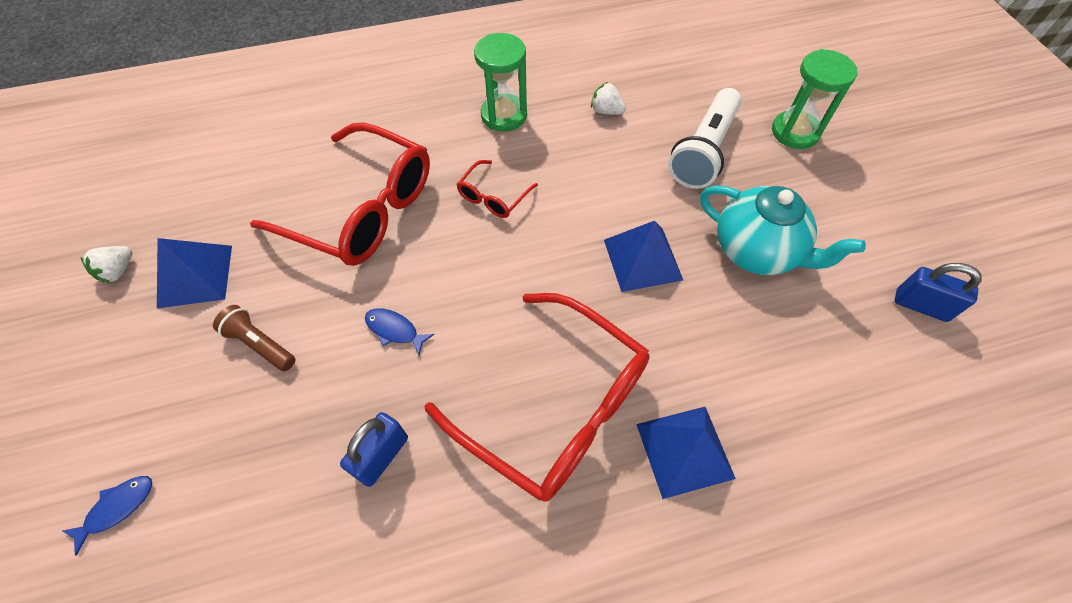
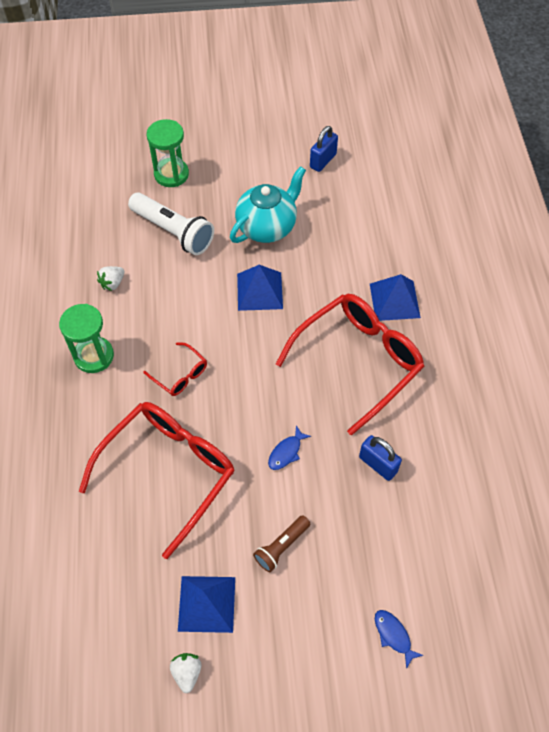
camera: 80 degrees left, 0 degrees up
(118, 271) = (187, 672): white strawberry -> white strawberry turned 135 degrees counterclockwise

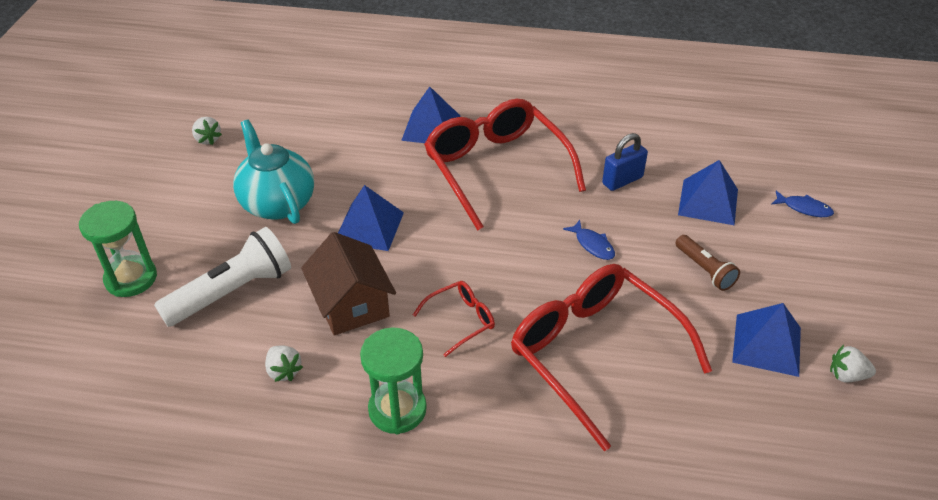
camera: 75 degrees left, 15 degrees down
(179, 303) = (351, 304): none -> brown house
(323, 161) = (208, 139): blue padlock -> white strawberry
(373, 543) = (708, 202): none -> blue pyramid
(393, 635) = (804, 208): blue fish -> blue fish turned 135 degrees counterclockwise

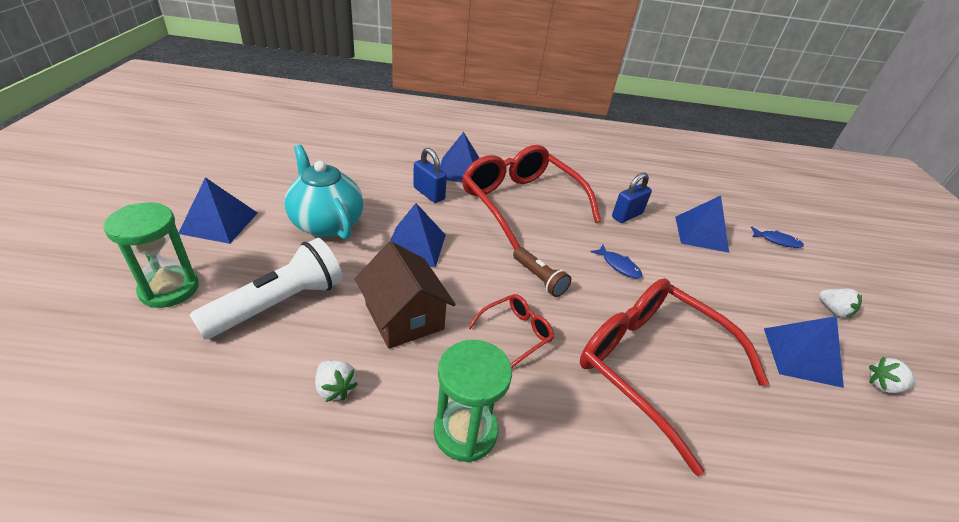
camera: 10 degrees left, 5 degrees down
(169, 206) = (219, 223): none -> blue pyramid
(208, 139) = (261, 170): white strawberry -> white strawberry (833, 310)
(391, 161) = (429, 193): none -> blue padlock
(704, 270) = (720, 288): brown flashlight -> brown flashlight (539, 278)

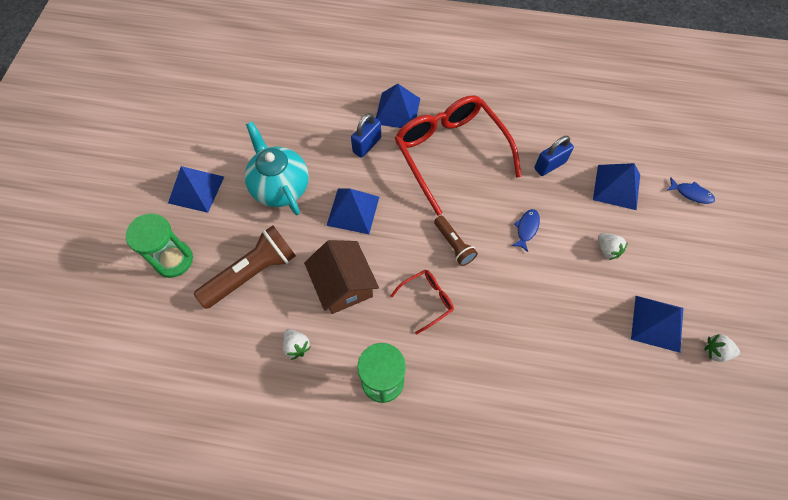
camera: 10 degrees right, 25 degrees up
(279, 304) = (252, 273): white flashlight -> brown flashlight
(429, 193) = (367, 145): blue padlock -> blue padlock turned 75 degrees clockwise
(618, 266) = (526, 229): blue fish -> blue fish turned 120 degrees counterclockwise
(651, 366) = (528, 331): red glasses -> none
(833, 310) = (709, 276): white strawberry -> white strawberry (607, 250)

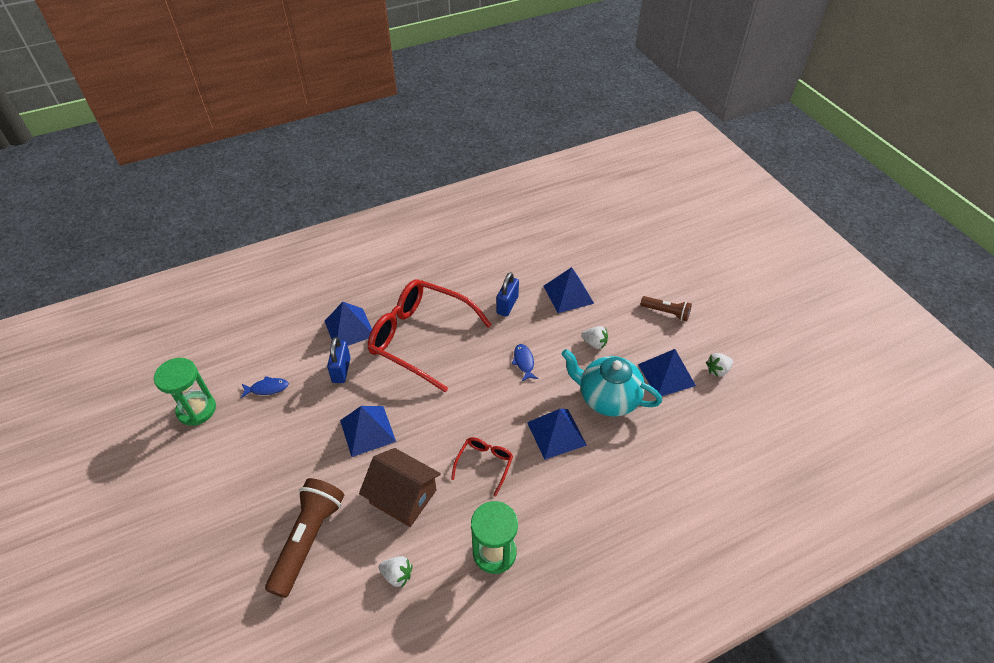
camera: 35 degrees left, 15 degrees down
(173, 260) = (216, 578): green hourglass -> green hourglass (196, 409)
(196, 189) = (195, 500): blue pyramid -> blue pyramid (556, 433)
(280, 187) = (283, 449): turquoise teapot -> turquoise teapot (607, 398)
(454, 244) = (475, 407): brown flashlight -> brown flashlight (666, 312)
(691, 193) = (623, 271): blue fish -> blue fish (267, 388)

